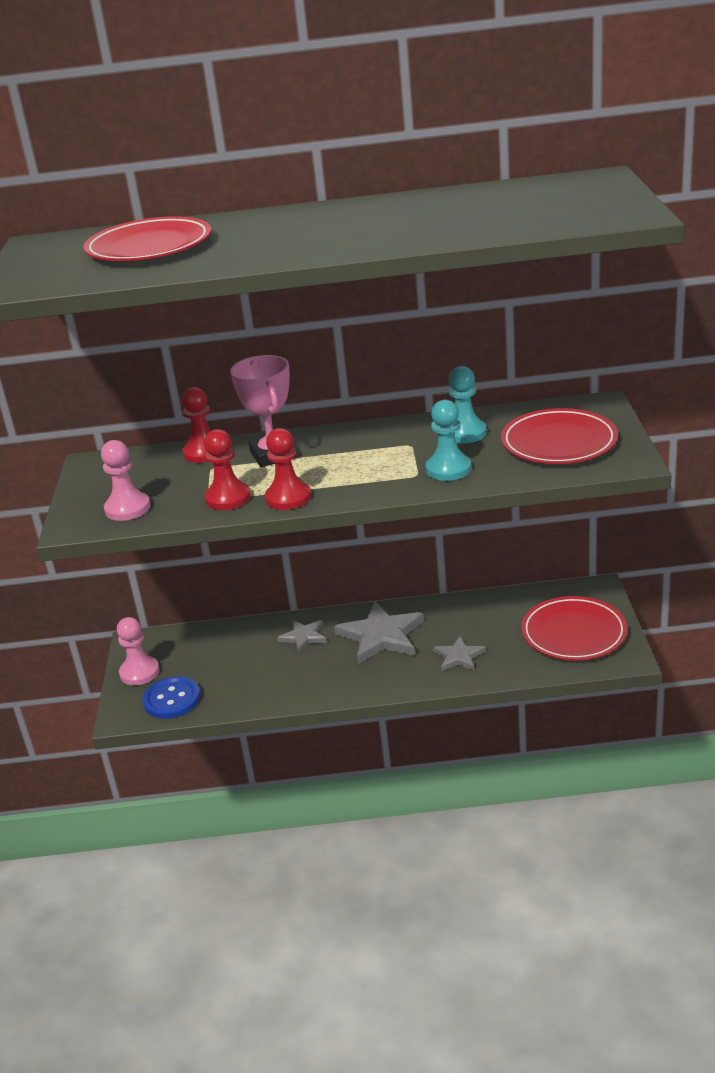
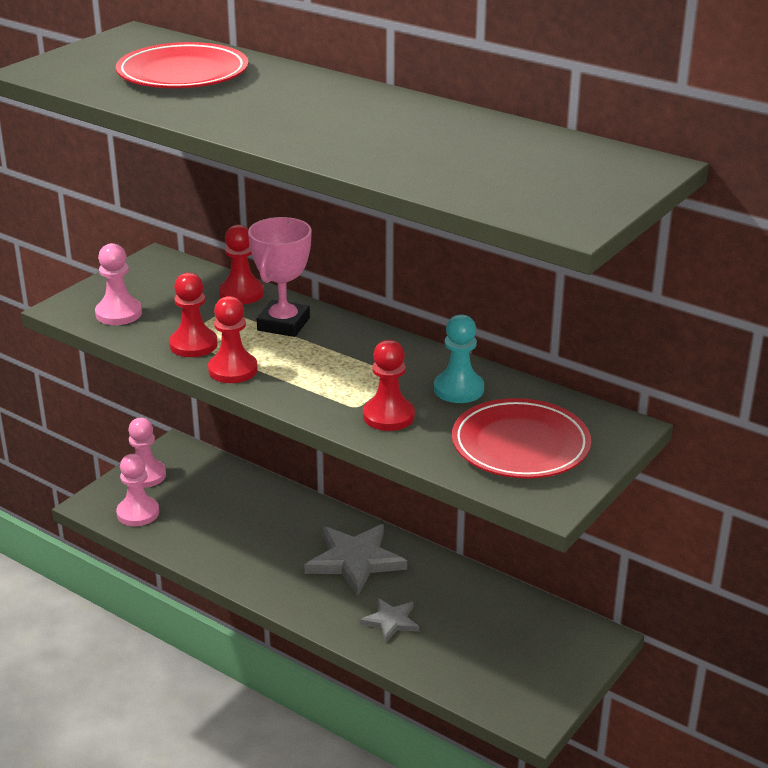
camera: 35 degrees right, 0 degrees up
(172, 699) = (138, 513): blue button -> pink pawn
(303, 637) = (295, 522): grey star -> none
(448, 469) = (388, 416): turquoise pawn -> red pawn
(573, 633) = (518, 666): red plate -> none

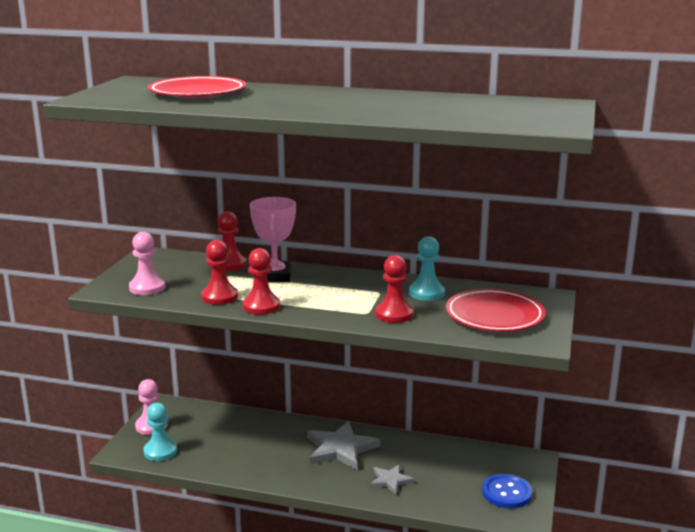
camera: 20 degrees left, 10 degrees down
(138, 513) = (160, 451): pink pawn -> turquoise pawn
(531, 676) = (506, 493): none -> blue button

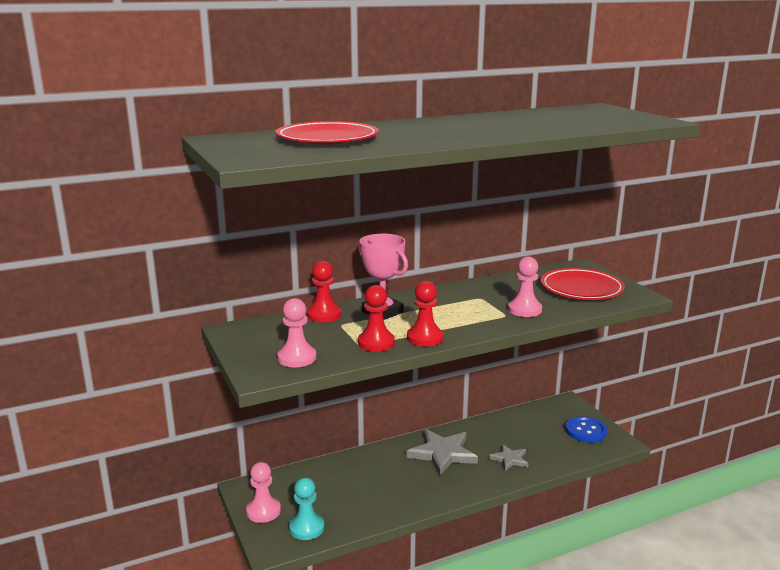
camera: 40 degrees left, 0 degrees up
(394, 314) = (524, 310): red pawn -> pink pawn
(426, 293) = (511, 288): turquoise pawn -> none

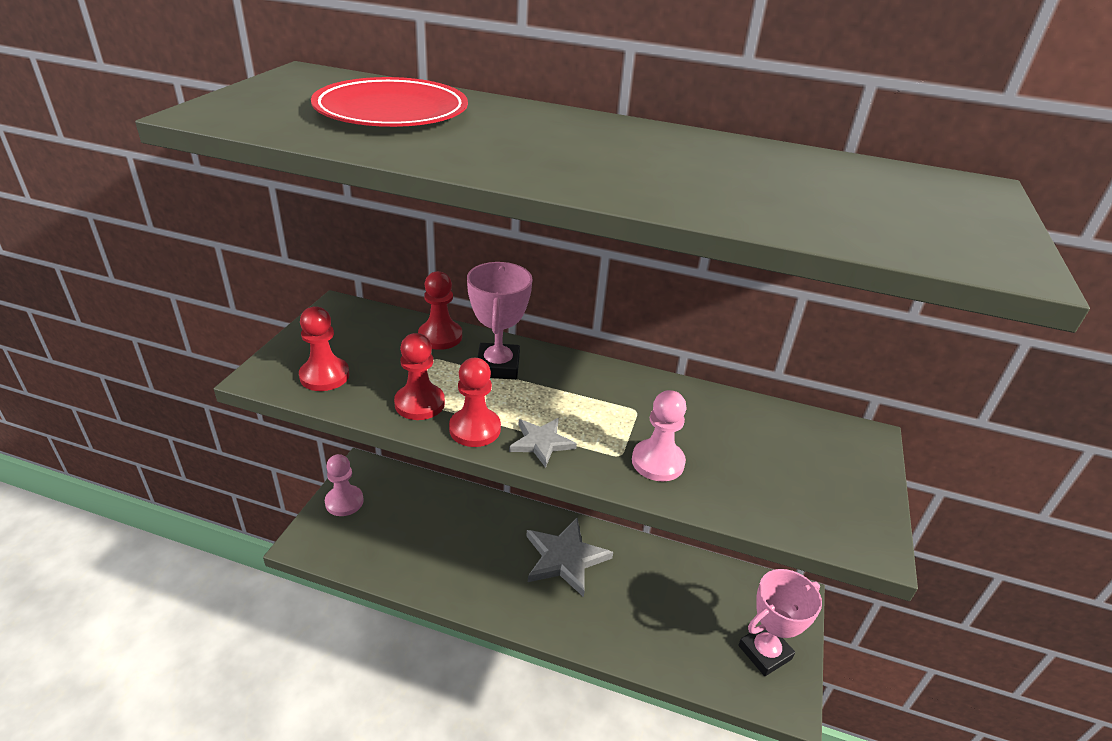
camera: 40 degrees right, 15 degrees up
(297, 358) = (324, 376): pink pawn -> red pawn
(306, 528) = (350, 545): turquoise pawn -> none
(510, 459) = (623, 619): grey star -> grey star (541, 442)
(581, 288) = (798, 476): red plate -> none
(585, 431) = (765, 652): blue button -> pink trophy

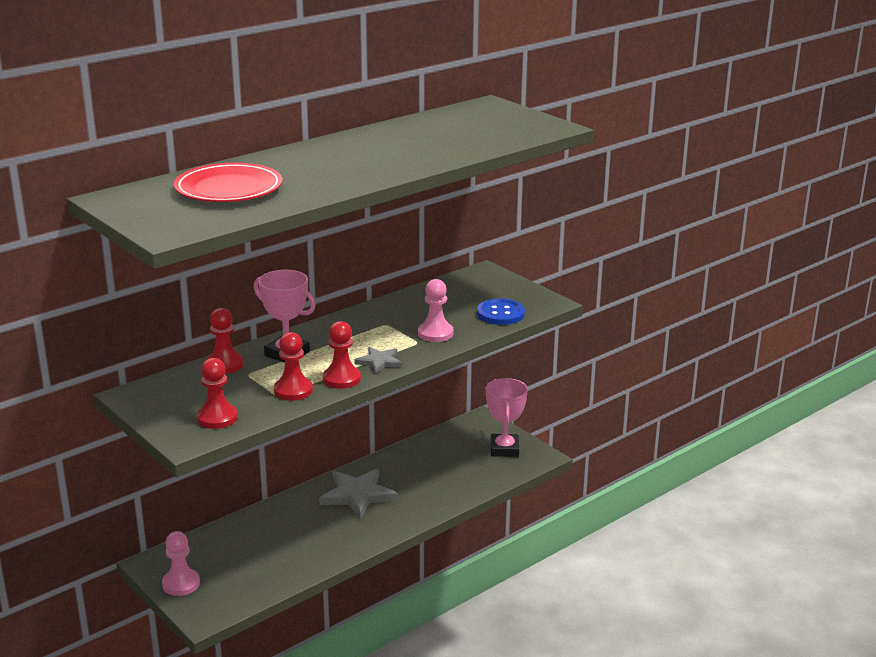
camera: 55 degrees left, 10 degrees down
(778, 503) = (500, 314): none -> blue button

